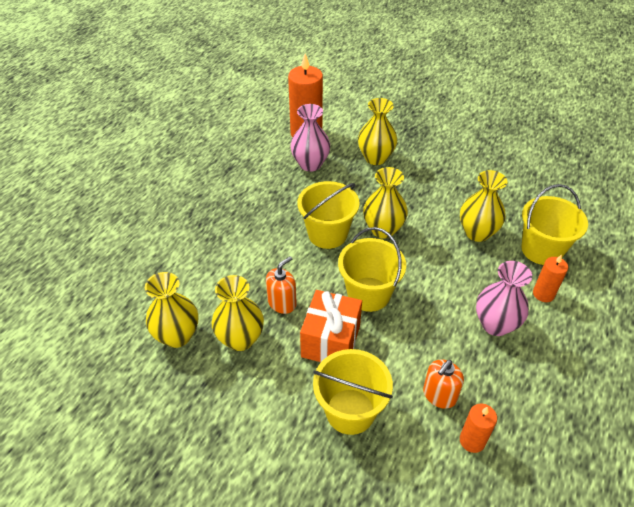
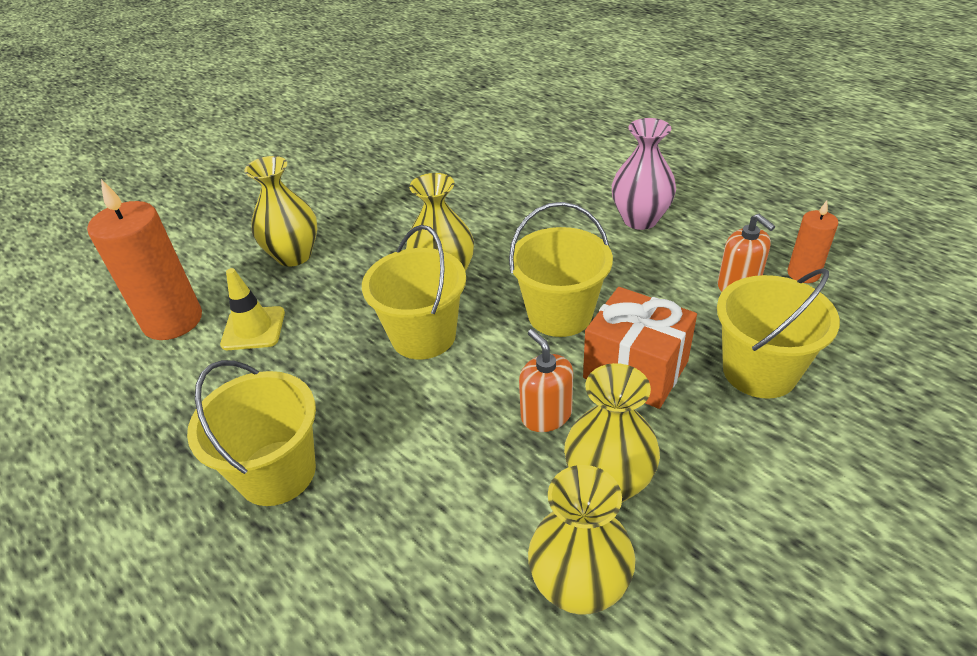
camera: 70 degrees left, 5 degrees down
(310, 164) = (253, 328): pink vase -> yellow traffic cone
(477, 233) = (491, 200): yellow vase -> none
(541, 250) = (539, 162): yellow bucket -> yellow bucket (277, 472)
(543, 294) = (604, 177): orange candle -> none

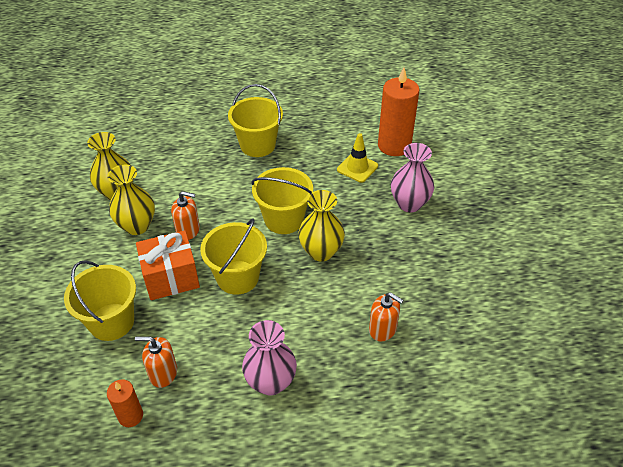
camera: 125 degrees right, 5 degrees up
(294, 255) = (409, 204): yellow vase -> pink vase
(498, 193) = (382, 329): none -> orange soap dispenser

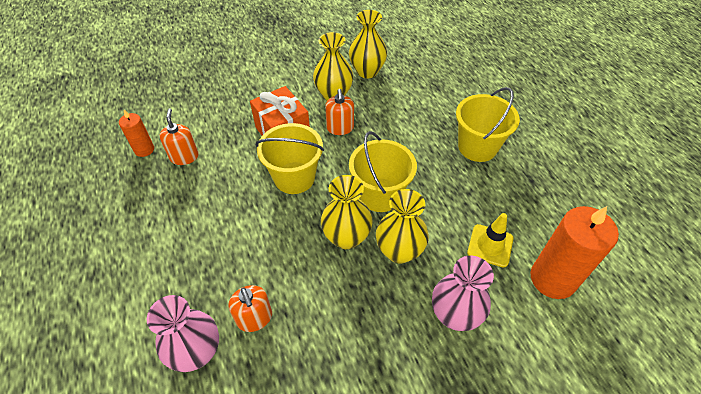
camera: 75 degrees right, 5 degrees up
(111, 322) = (230, 112): yellow bucket -> none
(270, 382) = (180, 232): pink vase -> pink vase (197, 352)
(345, 221) = (399, 251): none -> yellow vase
(382, 329) = (254, 318): orange soap dispenser -> orange soap dispenser turned 45 degrees counterclockwise

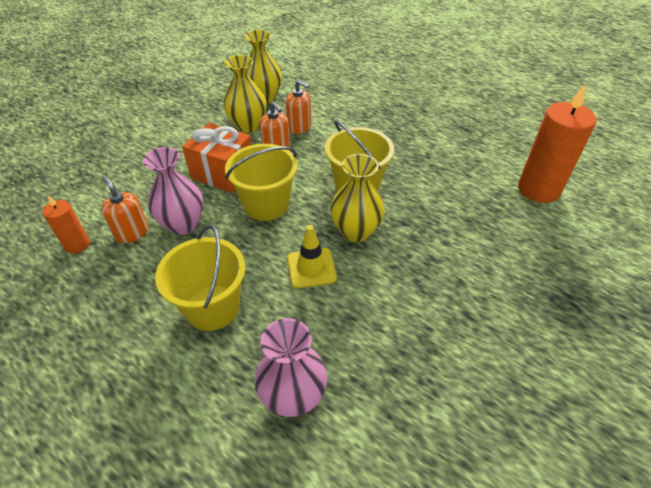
camera: 30 degrees left, 5 degrees down
(254, 318) = (326, 337): orange soap dispenser -> orange soap dispenser (299, 127)
(399, 251) = (409, 222): yellow vase -> none
(454, 315) = (493, 248): pink vase -> pink vase (183, 224)
(477, 147) = (406, 121): yellow bucket -> yellow bucket (212, 307)
(490, 245) = (475, 186): yellow traffic cone -> yellow traffic cone (311, 268)

